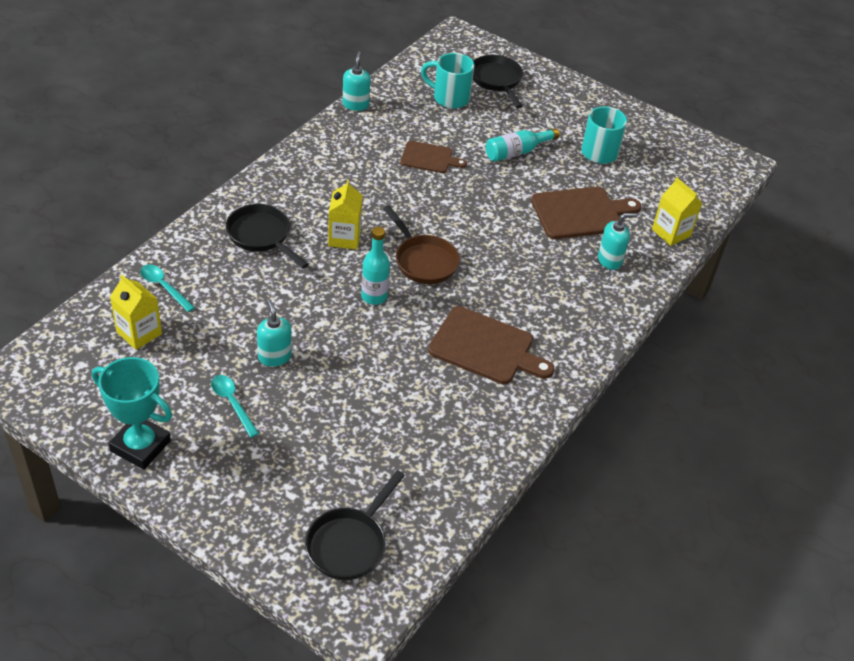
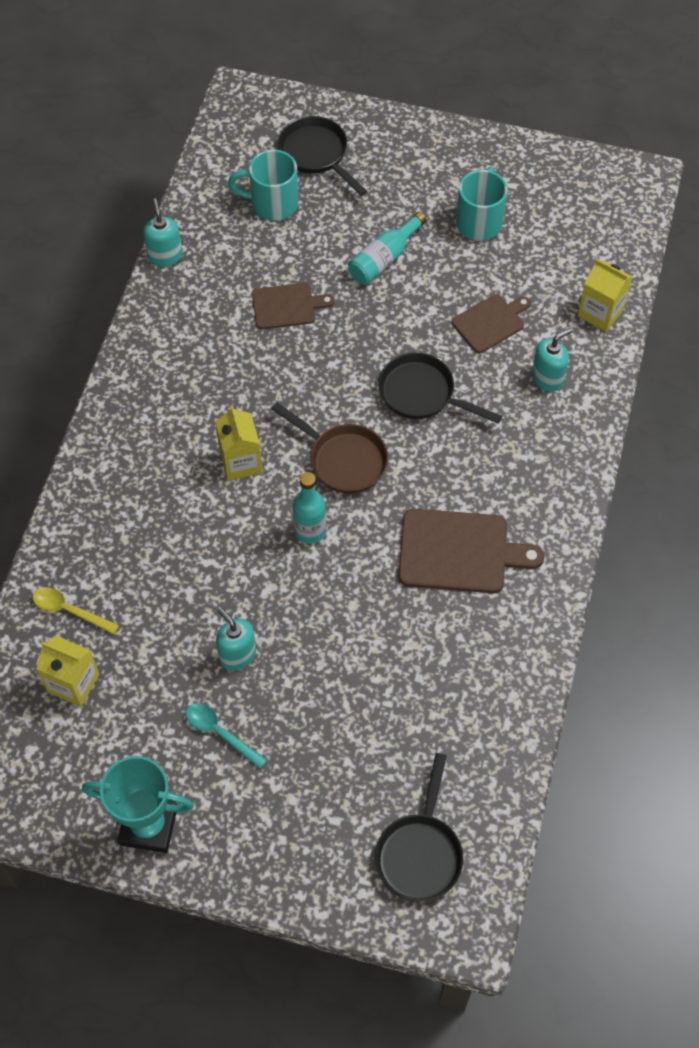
camera: 15 degrees left, 15 degrees up
(164, 287) = (69, 610): turquoise spoon -> yellow spoon
(261, 236) = (146, 496): black pan -> black pan (422, 394)
(580, 213) = (490, 322): brown cutting board -> brown cutting board, size x0.62

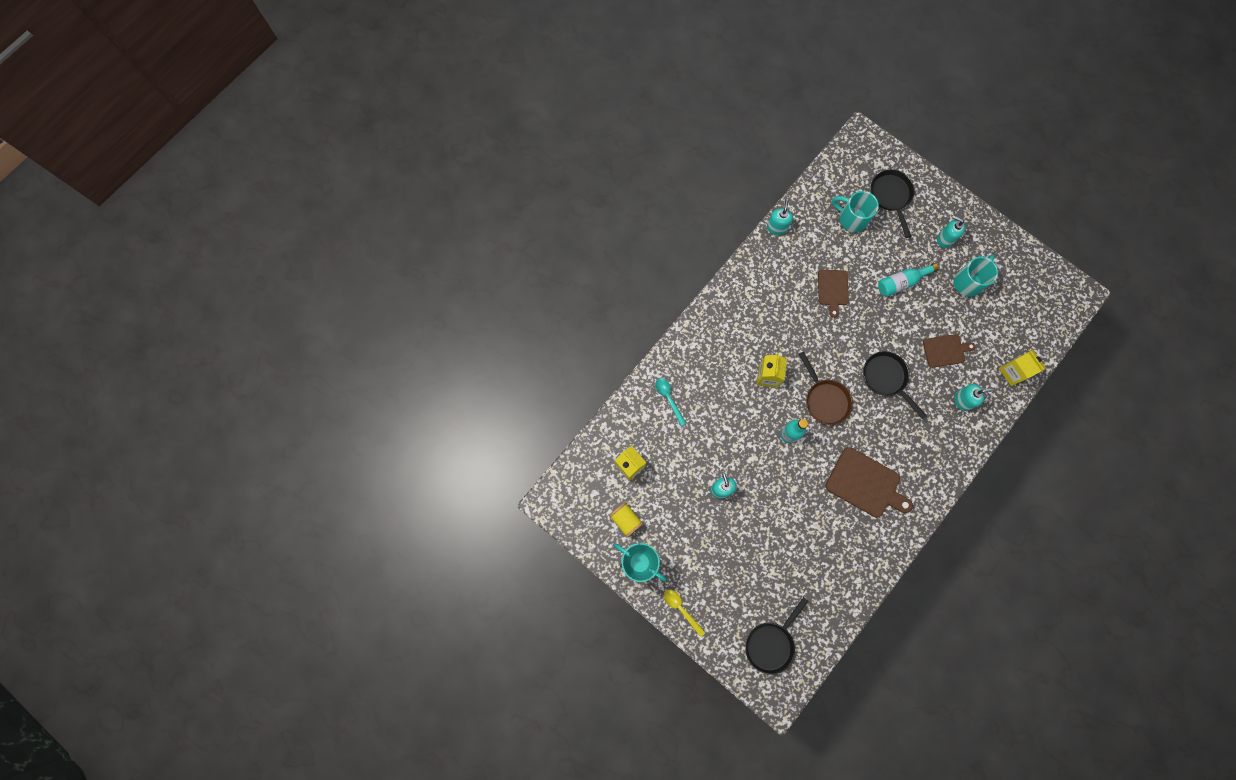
camera: 25 degrees right, 15 degrees up
(69, 610) = (643, 423): yellow spoon -> yellow spoon (681, 609)
(100, 769) = (626, 520): none -> yellow spool
(220, 733) = (694, 529): turquoise spoon -> turquoise spoon (668, 398)
(287, 306) = (833, 289): brown cutting board -> brown cutting board turned 75 degrees clockwise
(419, 179) = (945, 239): none -> turquoise soap dispenser

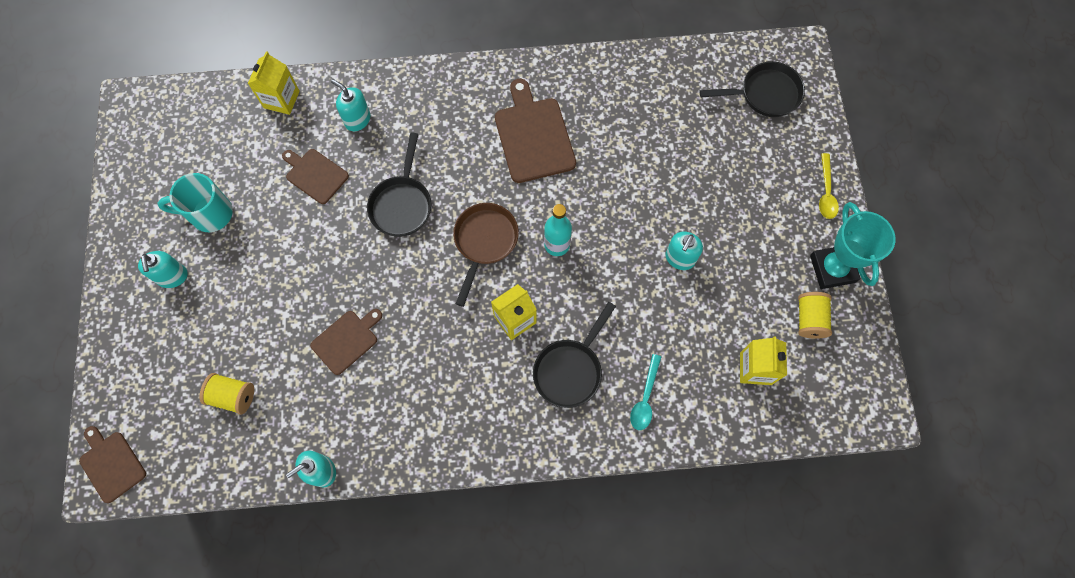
camera: 135 degrees left, 5 degrees down
(851, 218) = (233, 396): turquoise mug -> yellow spool
(866, 146) = (111, 464): none -> brown cutting board
(891, 196) = (163, 377): black pan -> black pan (570, 370)
(901, 282) = (271, 277): turquoise bottle -> none

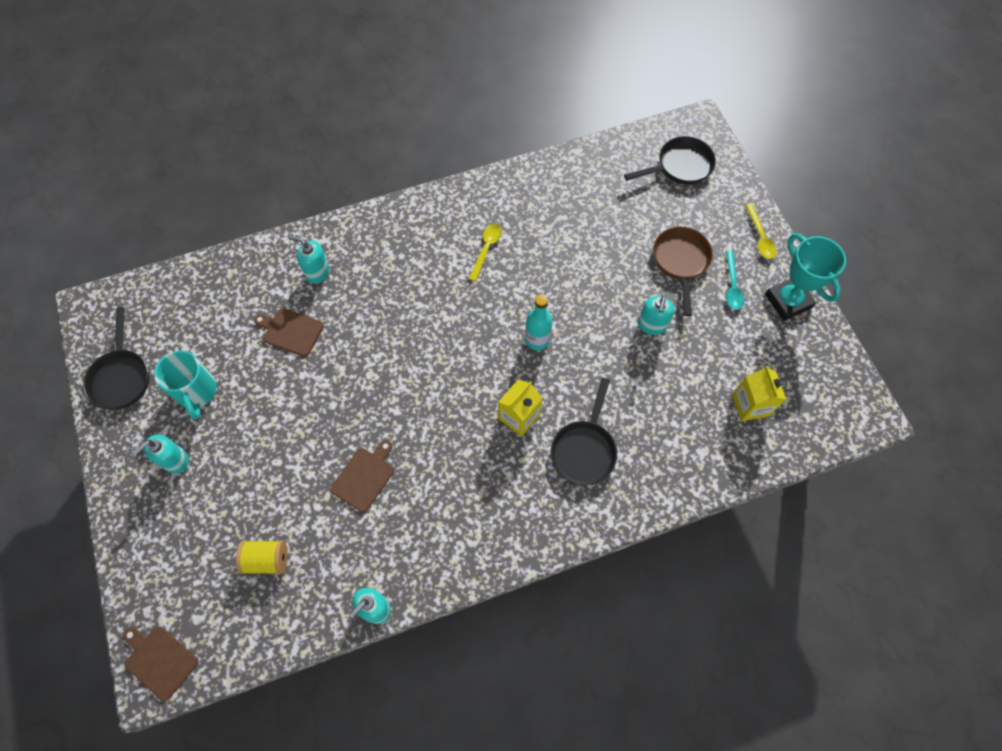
camera: 15 degrees left, 5 degrees down
(173, 277) = (175, 460): turquoise soap dispenser -> turquoise soap dispenser turned 75 degrees clockwise
(209, 214) = (196, 392): turquoise mug -> turquoise mug turned 90 degrees counterclockwise
(281, 99) = (239, 270): yellow carton -> none
(402, 204) = (382, 338): black pan -> black pan (121, 377)
(484, 242) = (469, 354): brown pan -> brown pan (681, 262)
(533, 136) = (486, 249): brown cutting board -> yellow spoon
(645, 398) = (660, 457): turquoise spoon -> turquoise spoon (732, 286)
(809, 319) = (783, 349): yellow spool -> none

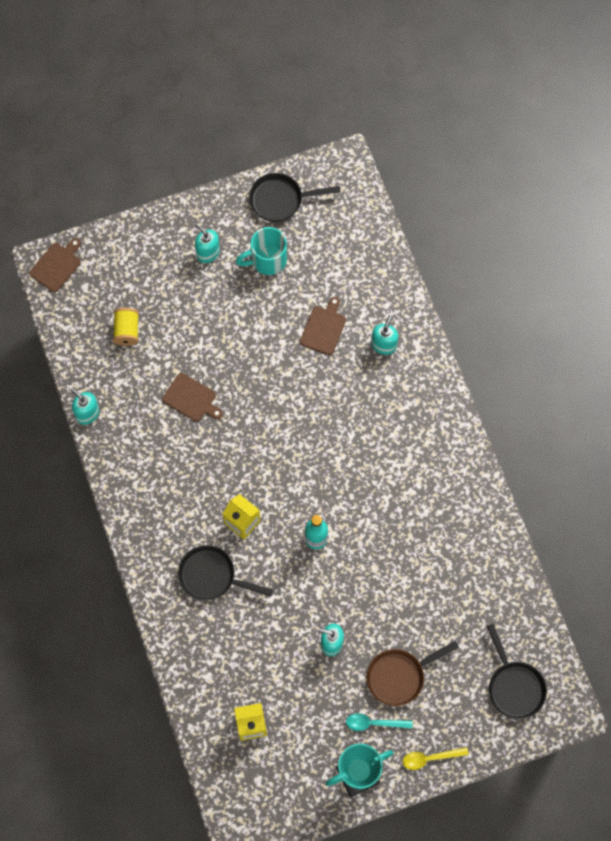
camera: 90 degrees right, 5 degrees up
(486, 249) = (411, 493): yellow spoon -> none
(681, 262) = (399, 676): brown pan -> brown pan turned 150 degrees clockwise

